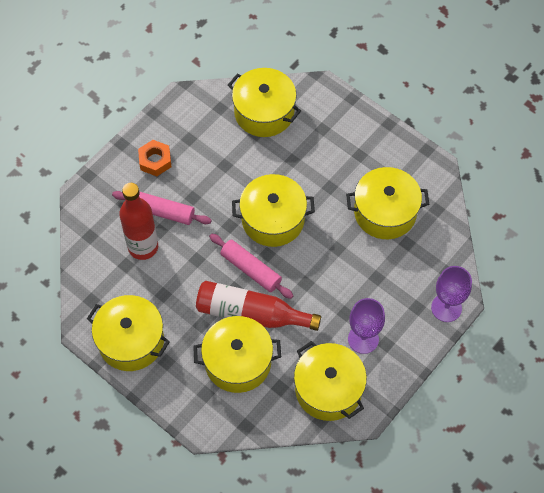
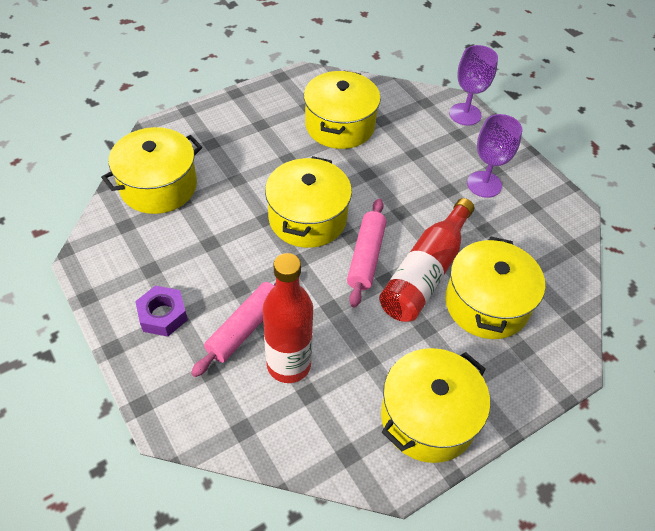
camera: 75 degrees left, 10 degrees down
(155, 161) = (163, 315): orange nut -> purple nut
(250, 269) = (366, 257): pink rolling pin -> pink rolling pin turned 45 degrees counterclockwise
(328, 389) = (538, 229): yellow pot -> none

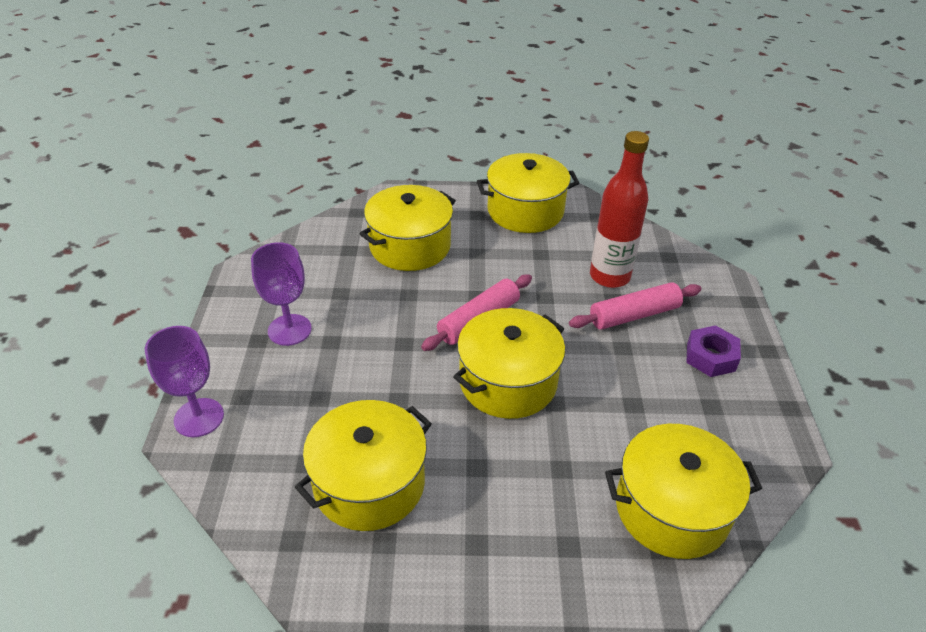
camera: 145 degrees left, 10 degrees down
(425, 272) = (436, 286): red bottle -> none

